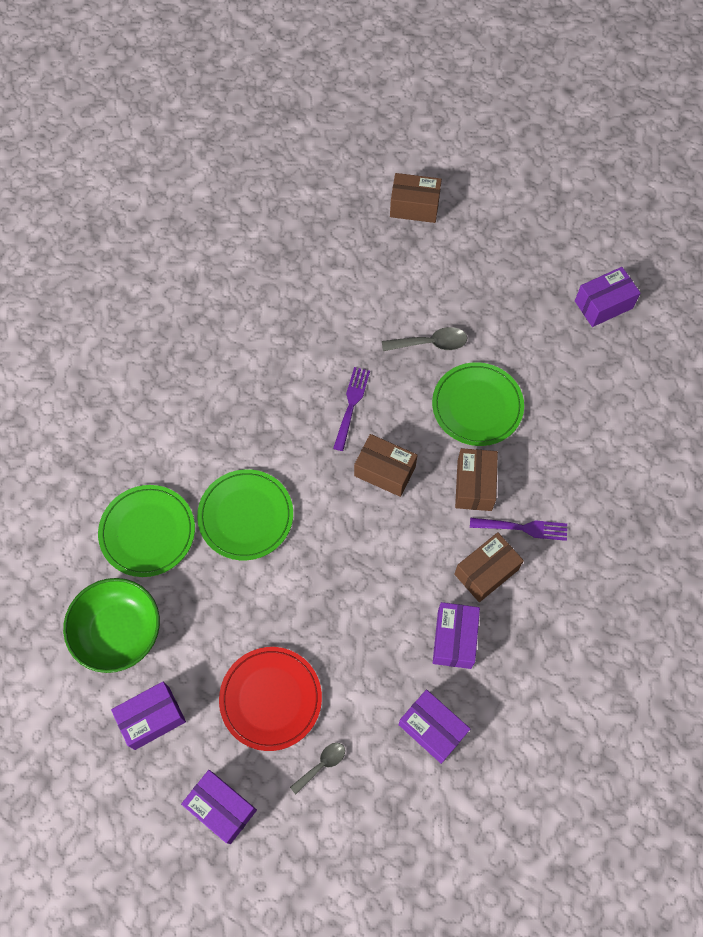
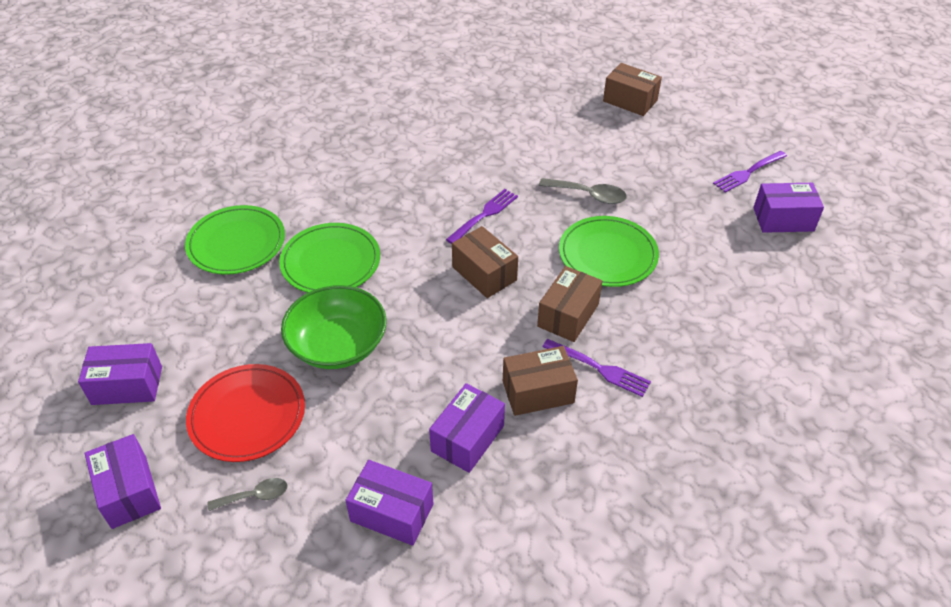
camera: 25 degrees right, 20 degrees down
(118, 631) = (153, 305): green bowl -> green bowl (338, 345)
(432, 729) = (392, 513): purple box -> purple box turned 45 degrees counterclockwise
(555, 259) = (748, 172): none -> purple fork

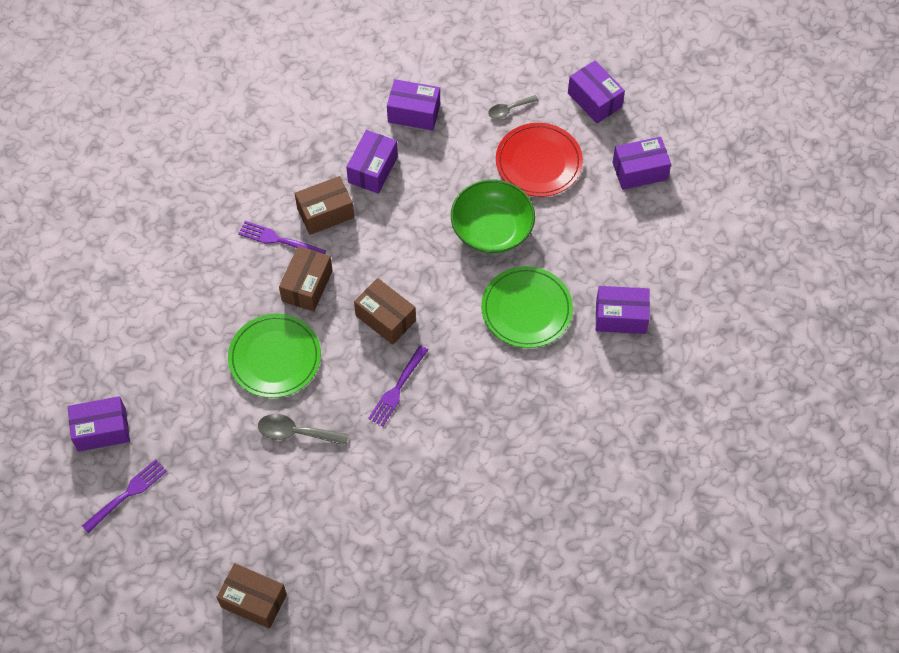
camera: 170 degrees right, 15 degrees up
(236, 243) = (620, 317): green plate -> purple box

